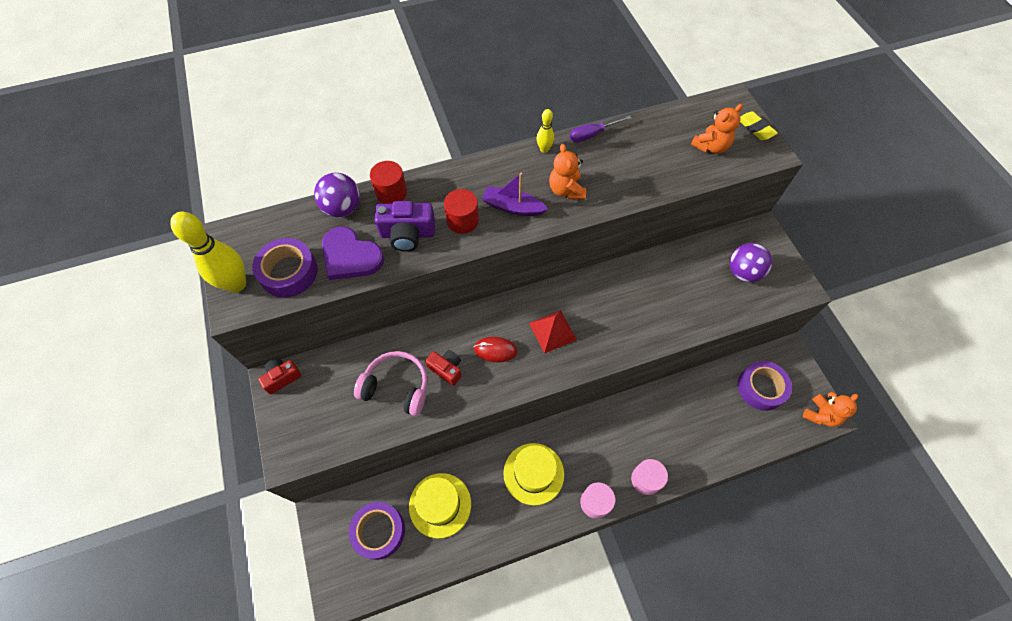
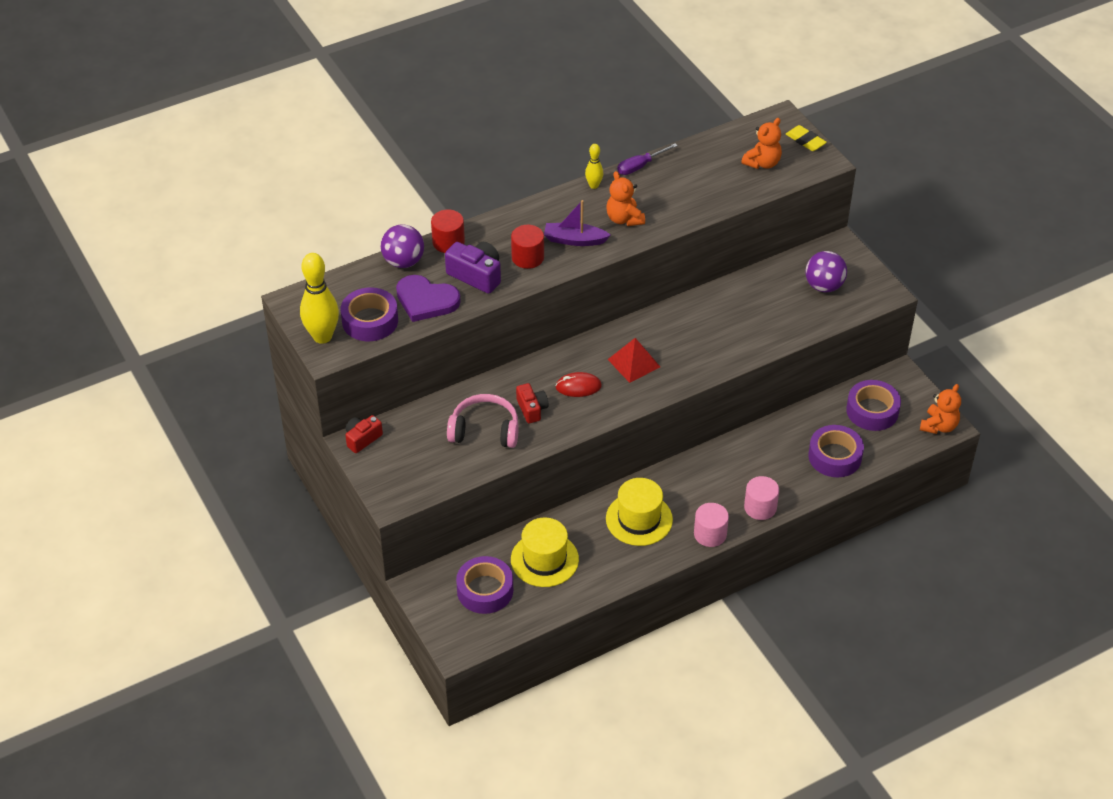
camera: 10 degrees left, 15 degrees down
(407, 234) = (476, 275): purple camera -> purple camera turned 135 degrees counterclockwise
(446, 369) = (532, 409): red camera -> red camera turned 45 degrees clockwise
(721, 433) = (835, 456): none -> purple tape

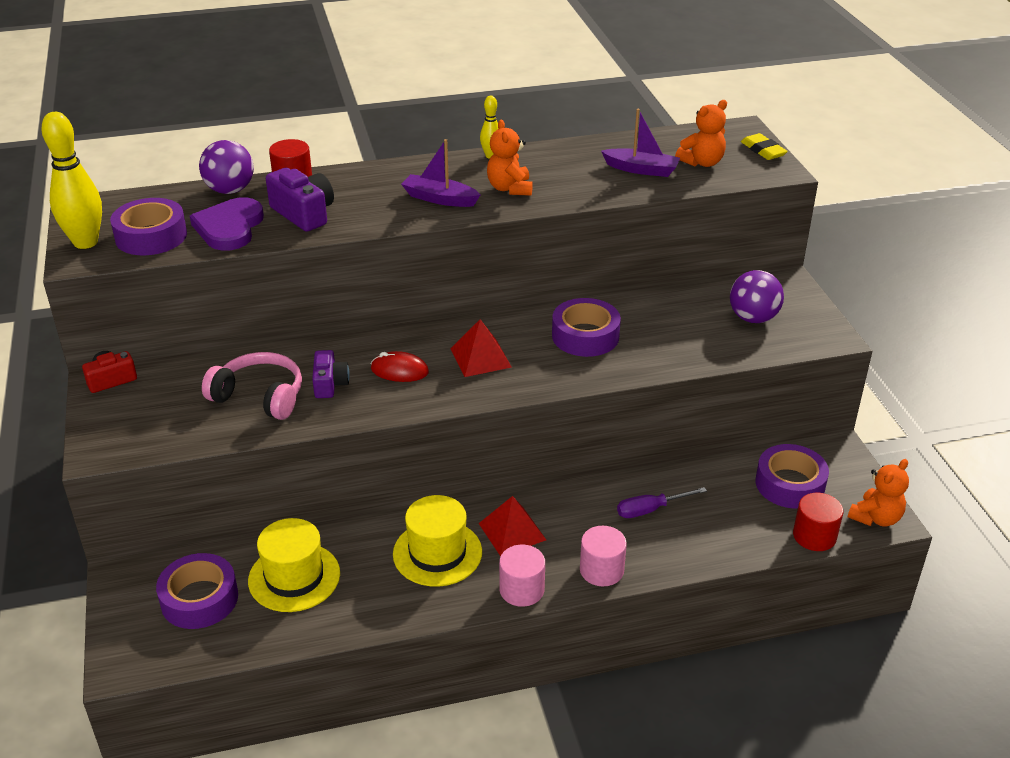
camera: 15 degrees right, 10 degrees down
(426, 300) = (229, 227): purple heart -> purple heart turned 60 degrees clockwise
(527, 257) = (374, 206): red cylinder -> red cylinder (814, 536)
(532, 409) = (330, 384): red camera -> purple camera
(640, 166) = (554, 147): purple screwdriver -> purple screwdriver (650, 510)
(685, 491) = (512, 531): none -> red pyramid
(718, 179) = (641, 169): none -> purple boat
(835, 456) = (723, 528): purple tape -> purple tape (585, 336)

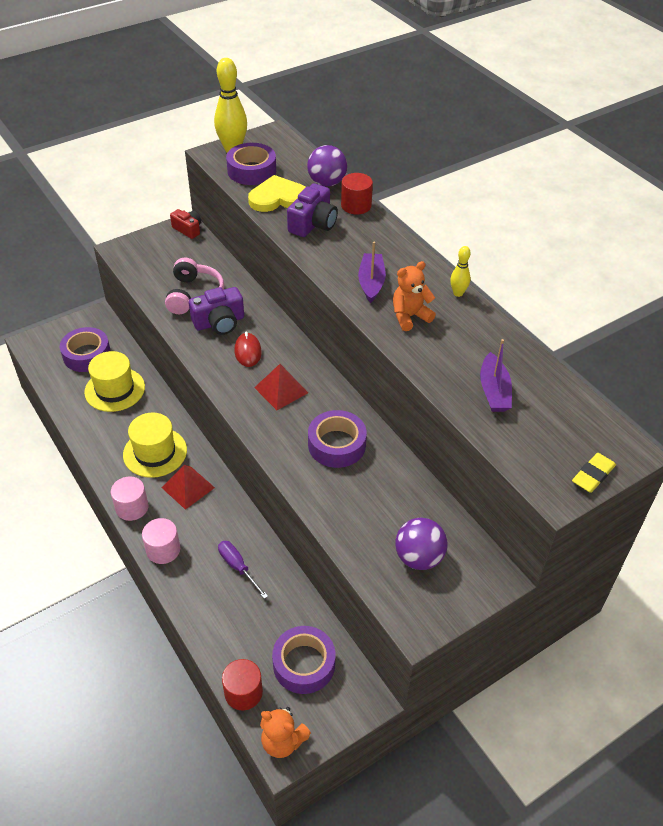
camera: 70 degrees right, 10 degrees up
(229, 227) = (278, 198): purple heart -> yellow heart
(330, 384) = (219, 322): purple camera -> purple camera, size x1.51
(702, 162) = (535, 431): orange teddy bear -> none

